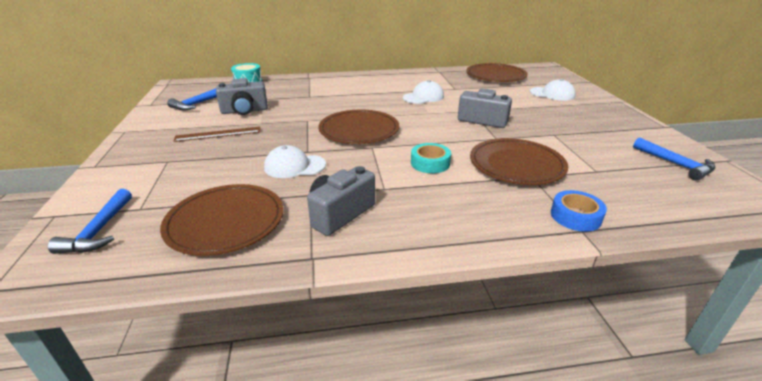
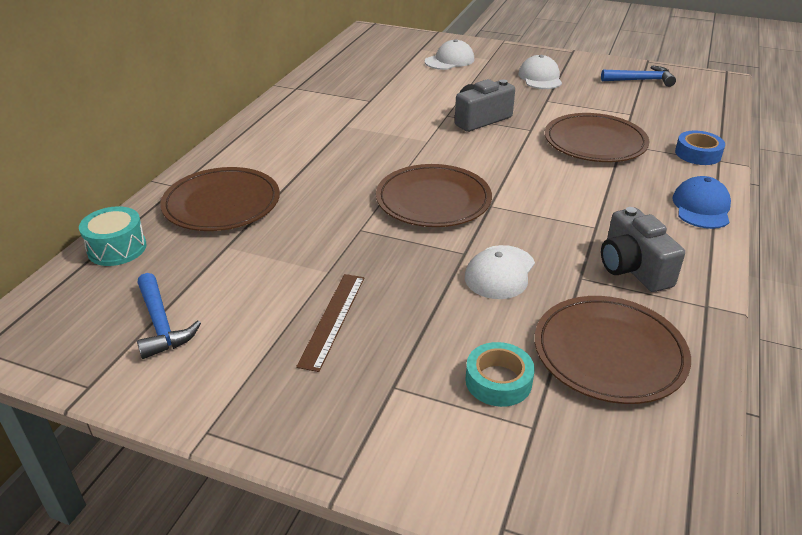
camera: 60 degrees left, 5 degrees up
(99, 230) = (574, 472): blue hammer -> none
(244, 111) = (259, 277): grey camera -> none
(423, 97) = (373, 127): white cap -> white cap (540, 77)
(430, 163) = (558, 183): turquoise tape -> turquoise tape (498, 381)
(473, 233) = (701, 207): none -> blue cap
(495, 76) = (359, 64): brown plate -> brown plate (222, 203)

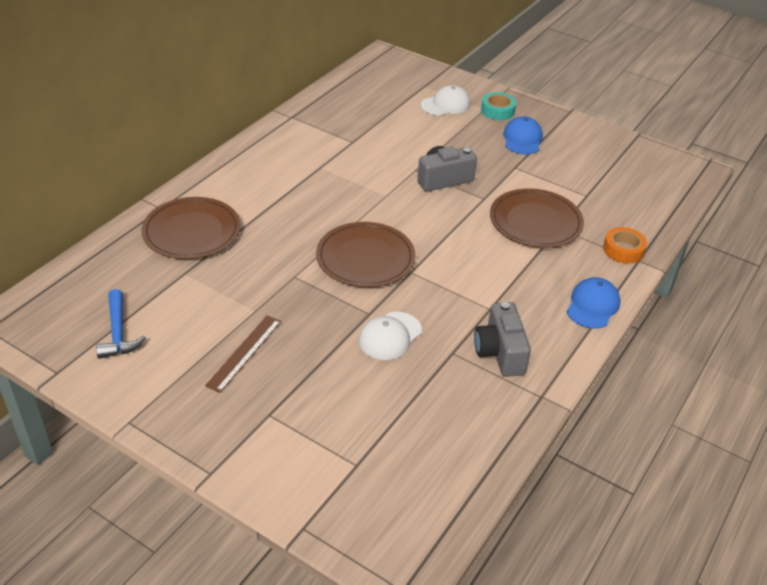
camera: 10 degrees right, 5 degrees up
(117, 248) = (101, 260): turquoise drum -> none
(498, 381) = (347, 425): turquoise tape -> turquoise tape (497, 111)
(540, 77) = (522, 139): white cap -> blue cap
(609, 353) = (442, 420): brown plate -> none
(641, 80) = (618, 157): blue hammer -> none
(698, 154) = (623, 250): blue tape -> orange tape

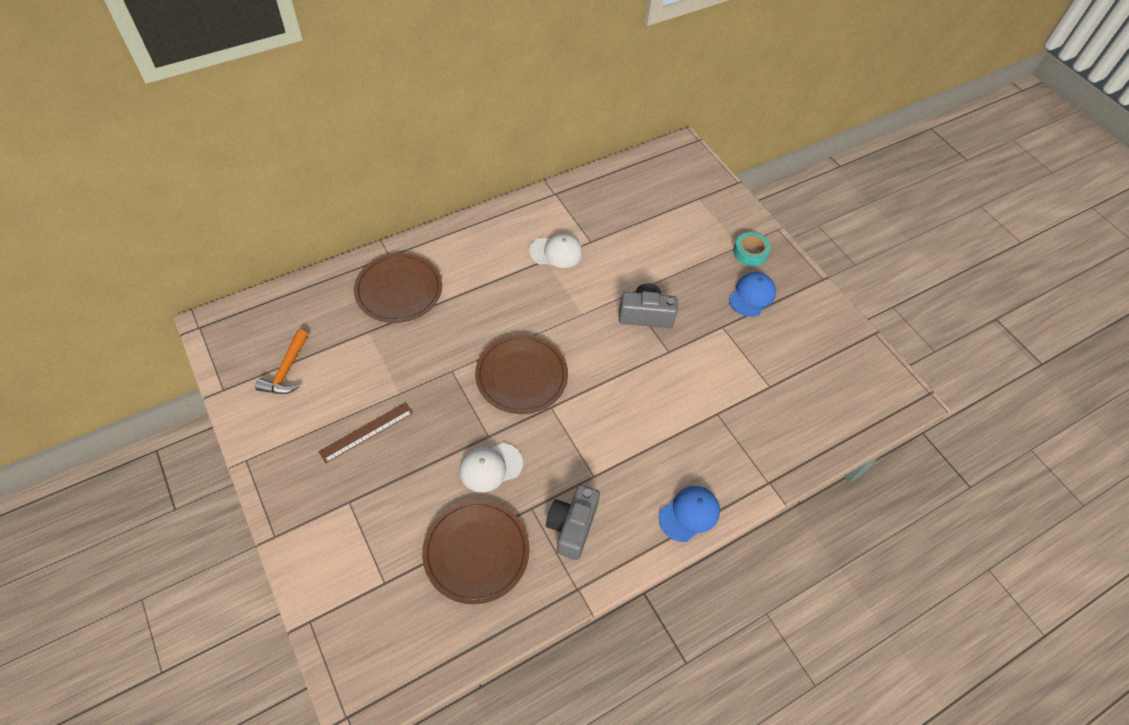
camera: 25 degrees right, 15 degrees up
(118, 332) = (286, 370): blue hammer -> orange hammer
(445, 105) = (704, 228): white cap -> white cap (556, 252)
(535, 222) = (699, 397): brown plate -> brown plate (476, 552)
(623, 250) = (762, 464): orange tape -> none

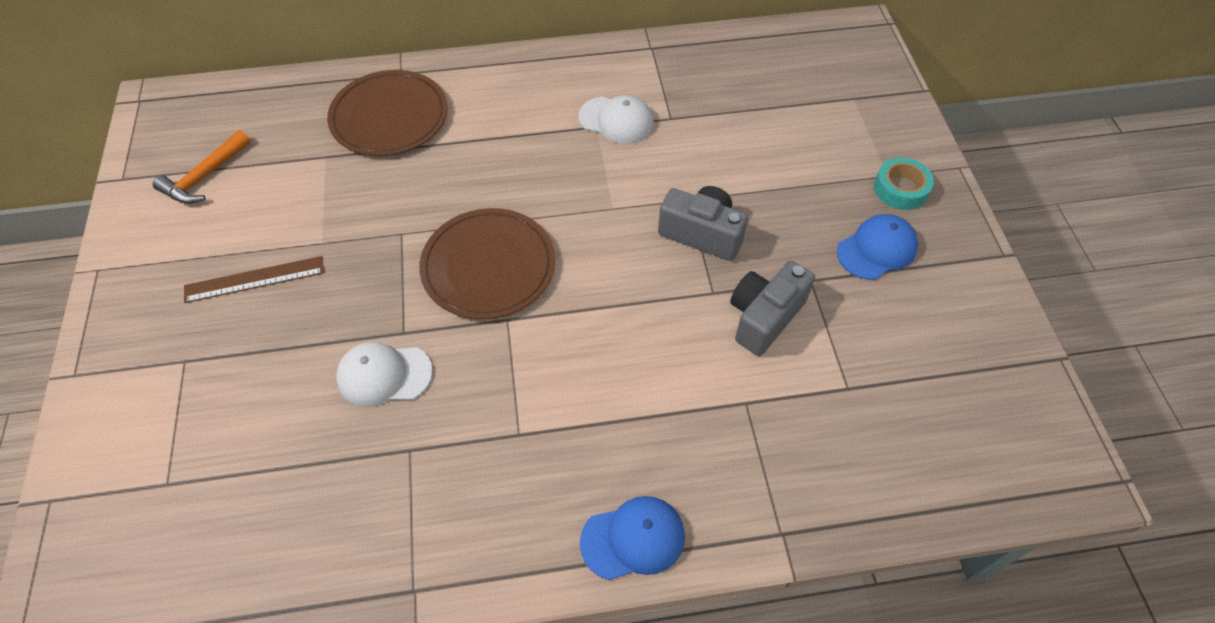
camera: 25 degrees right, 0 degrees up
(476, 552) = (304, 485): brown plate -> none
(572, 526) = (451, 496): grey camera -> grey camera (764, 317)

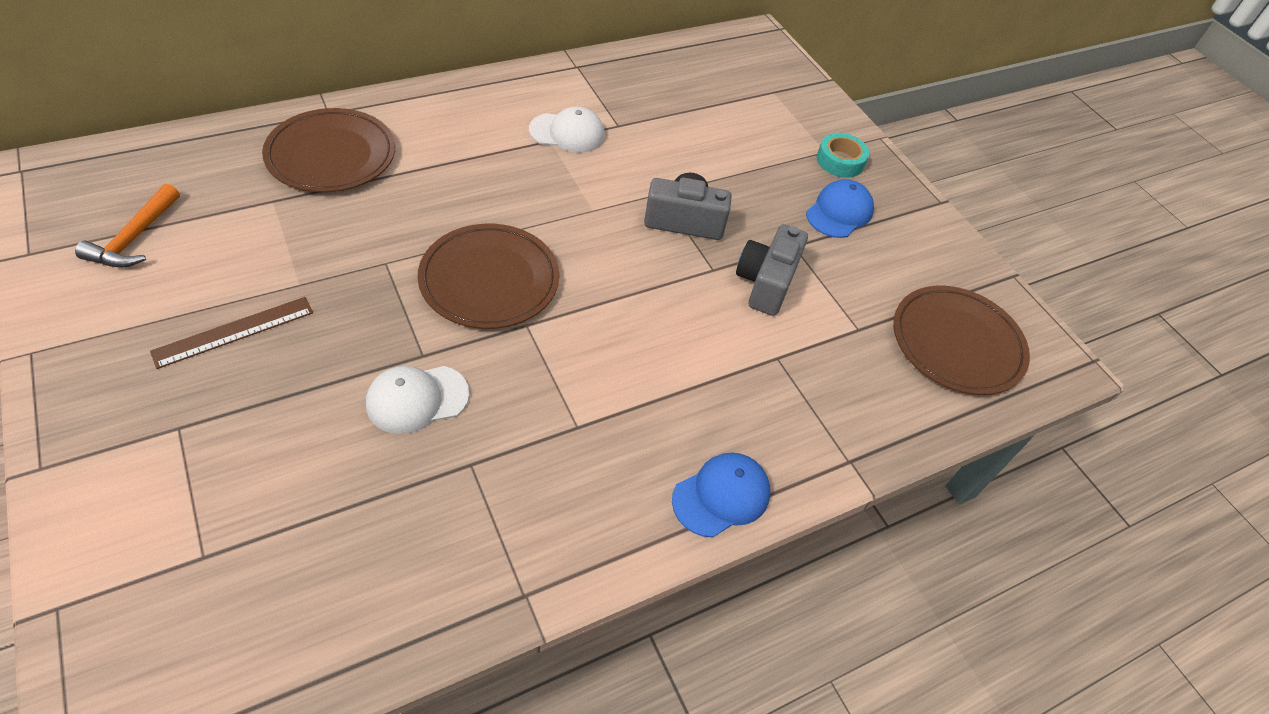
camera: 25 degrees left, 5 degrees down
(957, 426) = (957, 343): none -> brown plate

